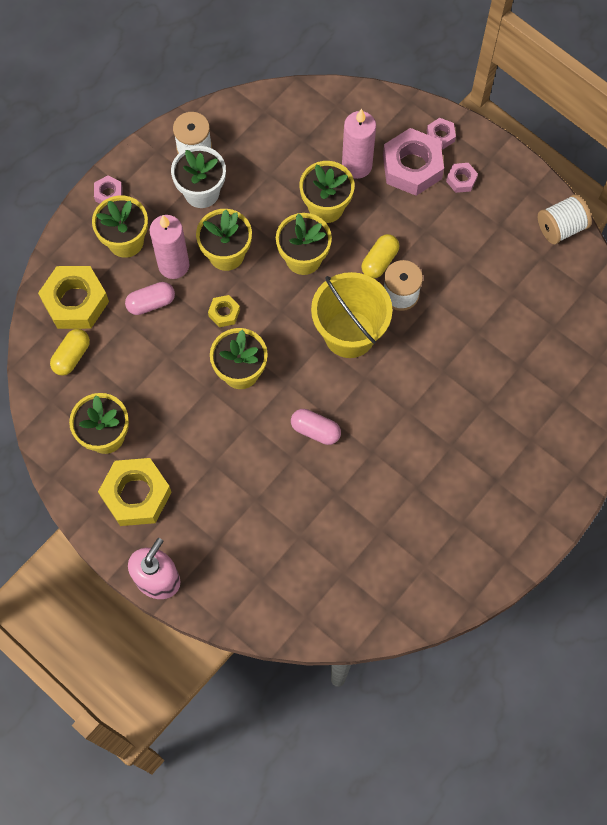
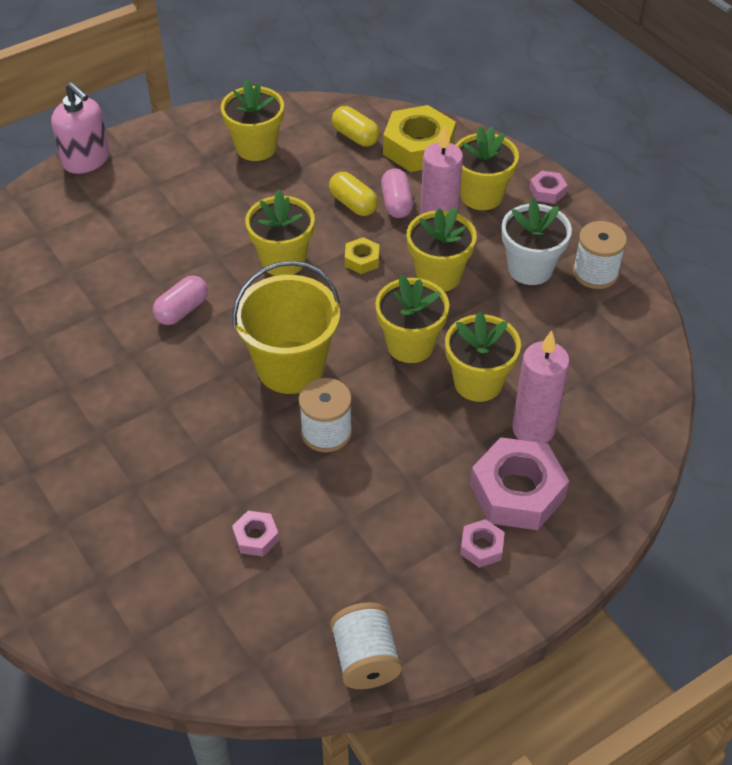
camera: 105 degrees right, 20 degrees down
(136, 495) = (181, 159): yellow nut -> none
(379, 261) = (381, 421): yellow capsule -> yellow capsule (353, 204)
(440, 136) = (562, 540): pink nut -> pink nut (256, 537)

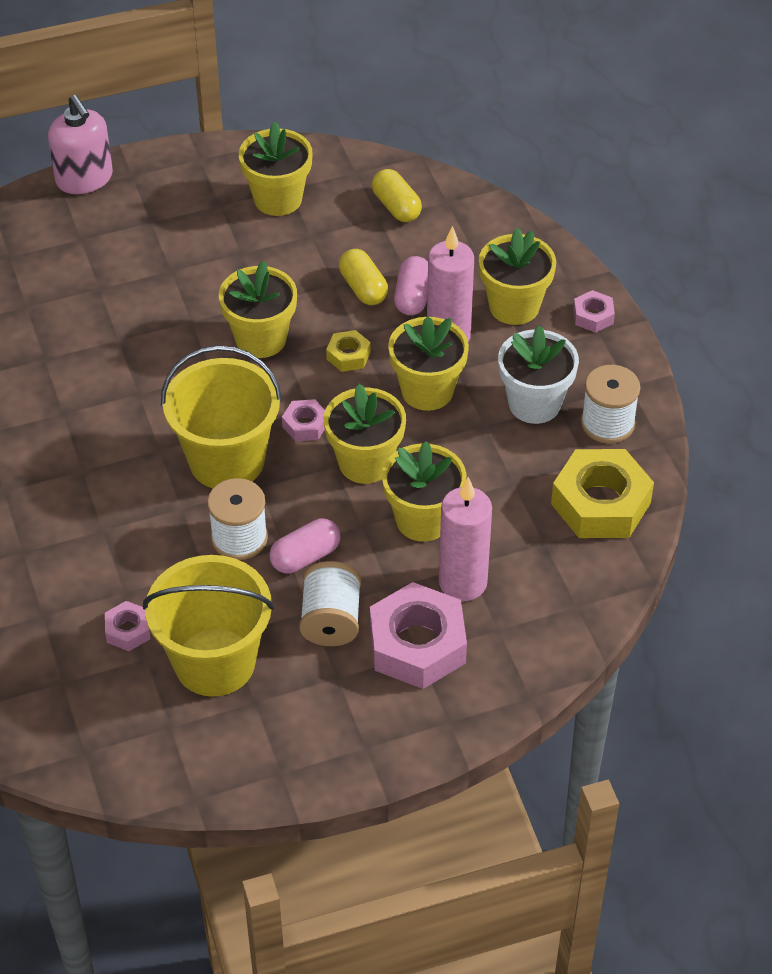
camera: 15 degrees right, 0 degrees up
(182, 310) = (132, 373): pink capsule -> pink capsule (305, 557)
(345, 548) = (214, 662): none -> yellow bucket
(365, 659) = (195, 774): white spool -> white spool (331, 620)
(418, 148) = (464, 234): yellow nut -> yellow nut (600, 503)
(481, 547) = (356, 692): pink nut -> pink nut (305, 425)

